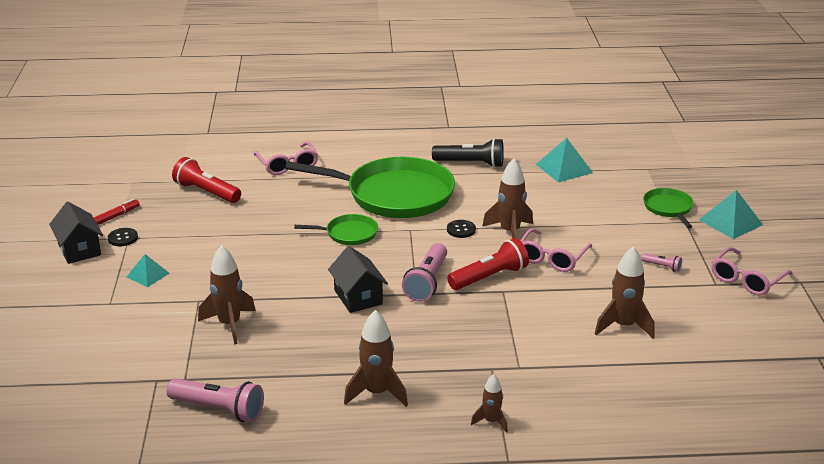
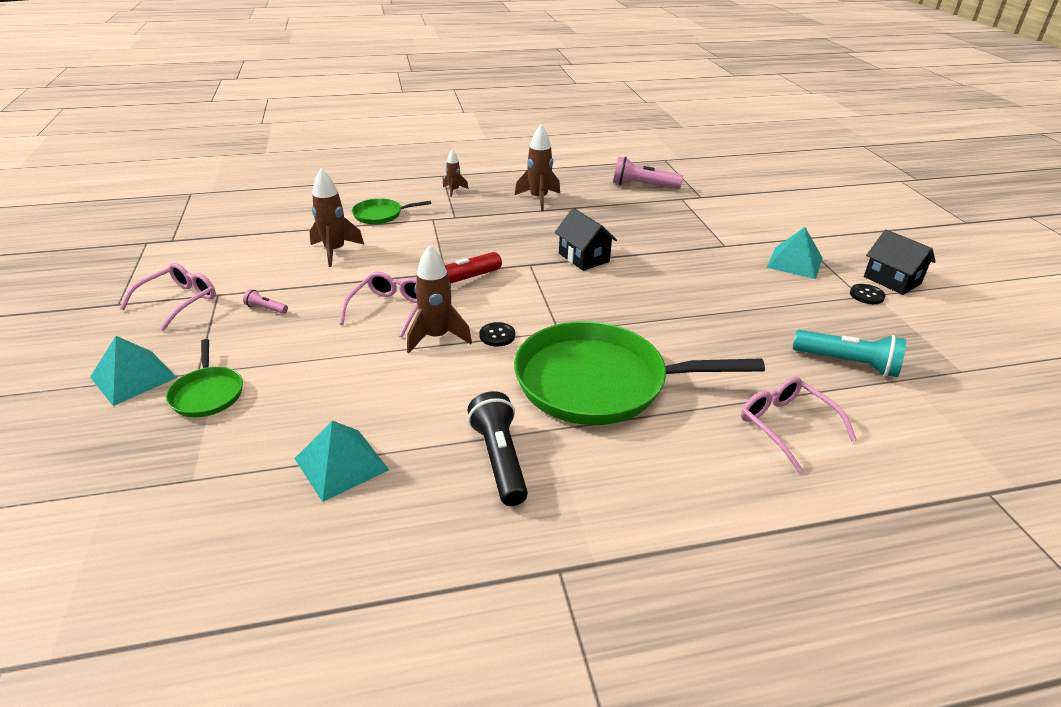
camera: 170 degrees right, 5 degrees up
(115, 216) = (910, 319): red marker -> none
(147, 275) = (795, 262): turquoise pyramid -> turquoise pyramid, size x1.58
(206, 192) = (847, 363): red flashlight -> turquoise flashlight
(229, 324) = (681, 230): brown rocket -> none
(348, 234) = (628, 320): green pan -> green pan (381, 215)
(427, 282) = (522, 275): pink flashlight -> none
(470, 163) = (499, 459): black flashlight -> black flashlight turned 75 degrees clockwise

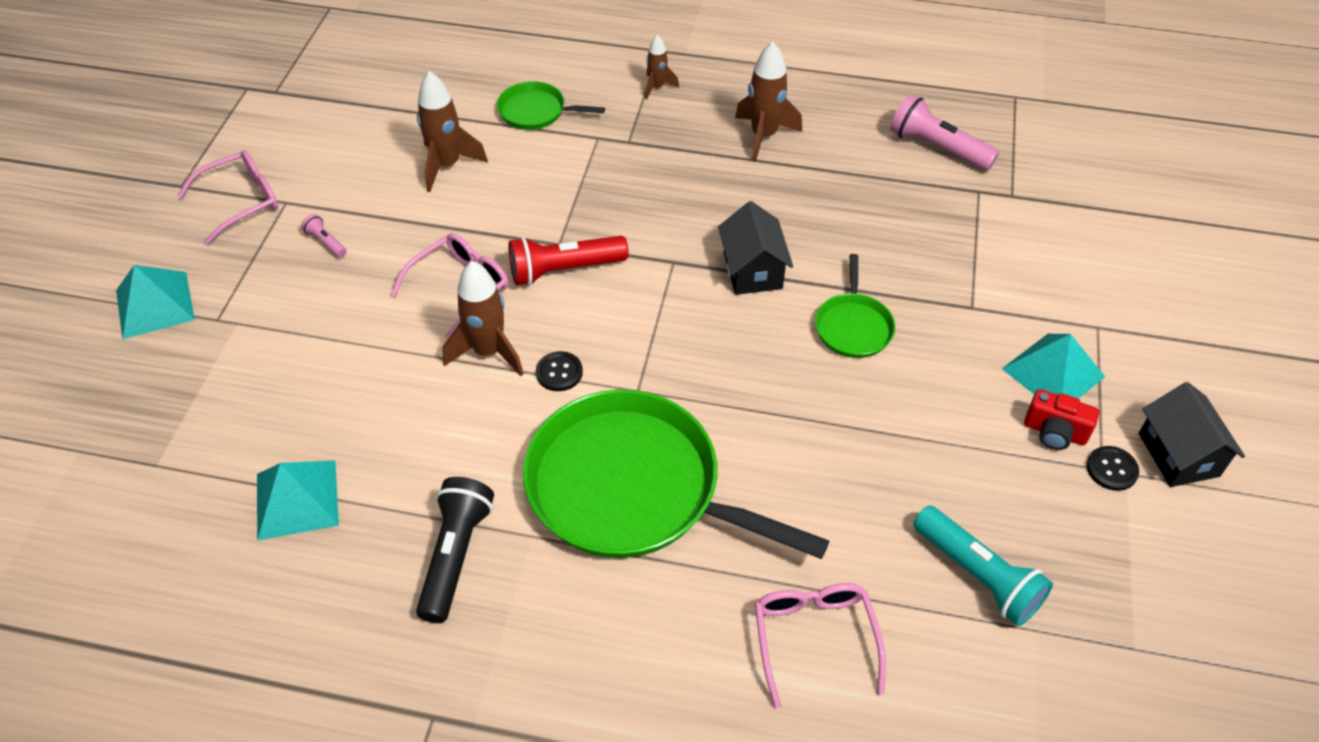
camera: 25 degrees right, 15 degrees up
(207, 393) = (214, 354): green pan -> green pan (853, 326)
(821, 287) = (1054, 432): none -> red camera

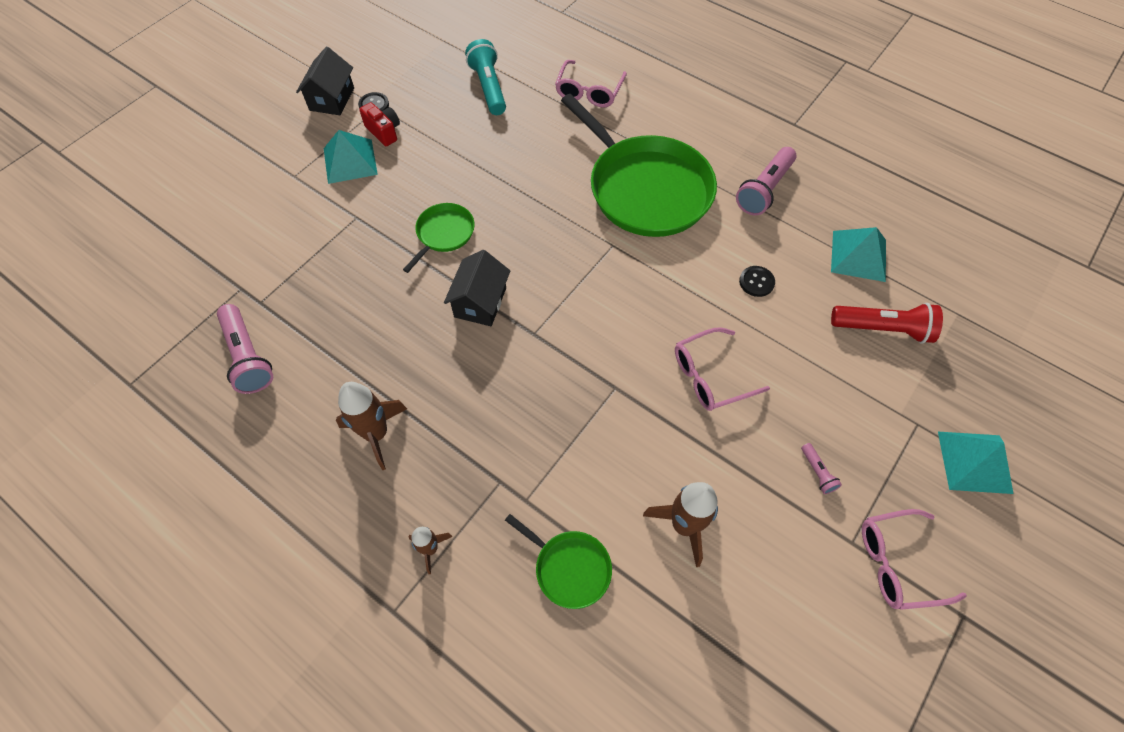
camera: 155 degrees left, 10 degrees up
(455, 556) = (764, 190): black flashlight -> pink flashlight
(488, 352) = (705, 311): brown rocket -> none
(559, 372) = (660, 277): black button -> black button (756, 282)
(564, 270) = (621, 360): red flashlight -> red flashlight (882, 329)

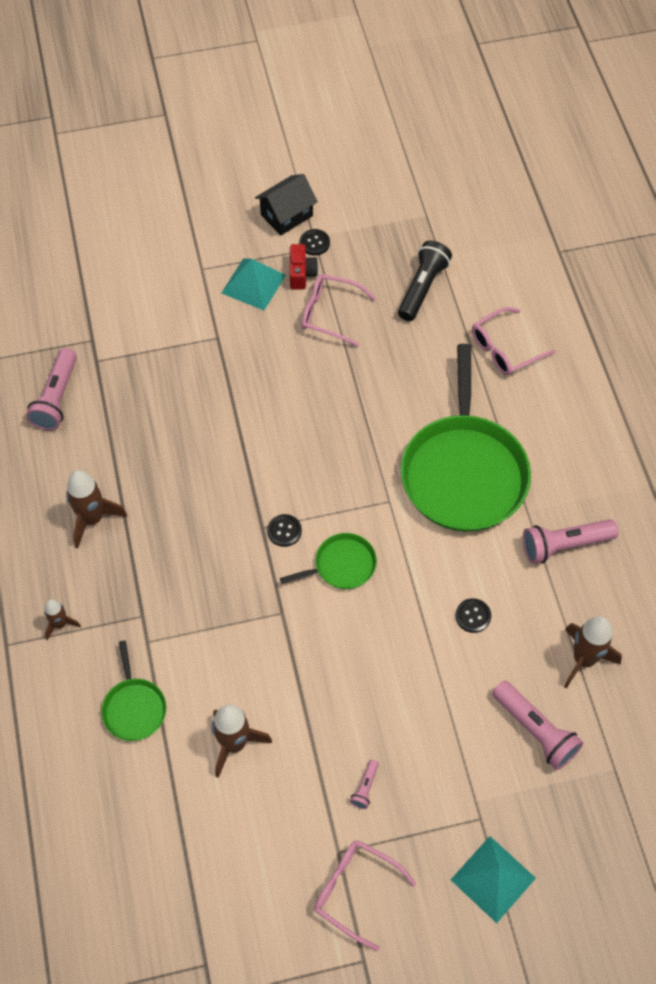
camera: 40 degrees right, 0 degrees up
(443, 234) = (269, 398): green pan -> green pan (341, 565)
(480, 302) = (246, 474): black house -> none
(488, 88) = (422, 288): turquoise flashlight -> black flashlight
(554, 323) = (284, 531): none -> black button
(710, 376) = (359, 659): pink glasses -> pink glasses (330, 314)
(858, 255) = (583, 659): turquoise pyramid -> brown rocket
(882, 329) = (535, 730): red flashlight -> pink flashlight

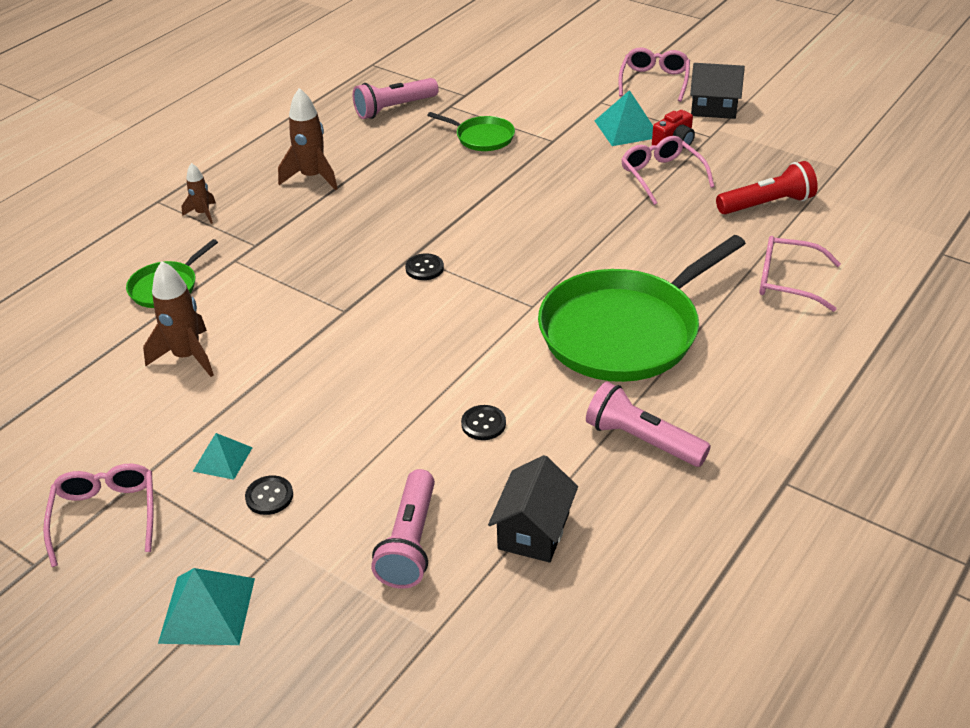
camera: 50 degrees right, 20 degrees down
(213, 216) = (654, 81): none -> pink glasses
(314, 243) = (712, 133): black button -> black button (269, 496)
(341, 565) = (432, 316): green pan -> green pan (482, 137)
(365, 787) = (222, 459): pink flashlight -> turquoise pyramid
(422, 288) = (767, 204): black flashlight -> red flashlight
(583, 659) = (533, 531): brown rocket -> black house

